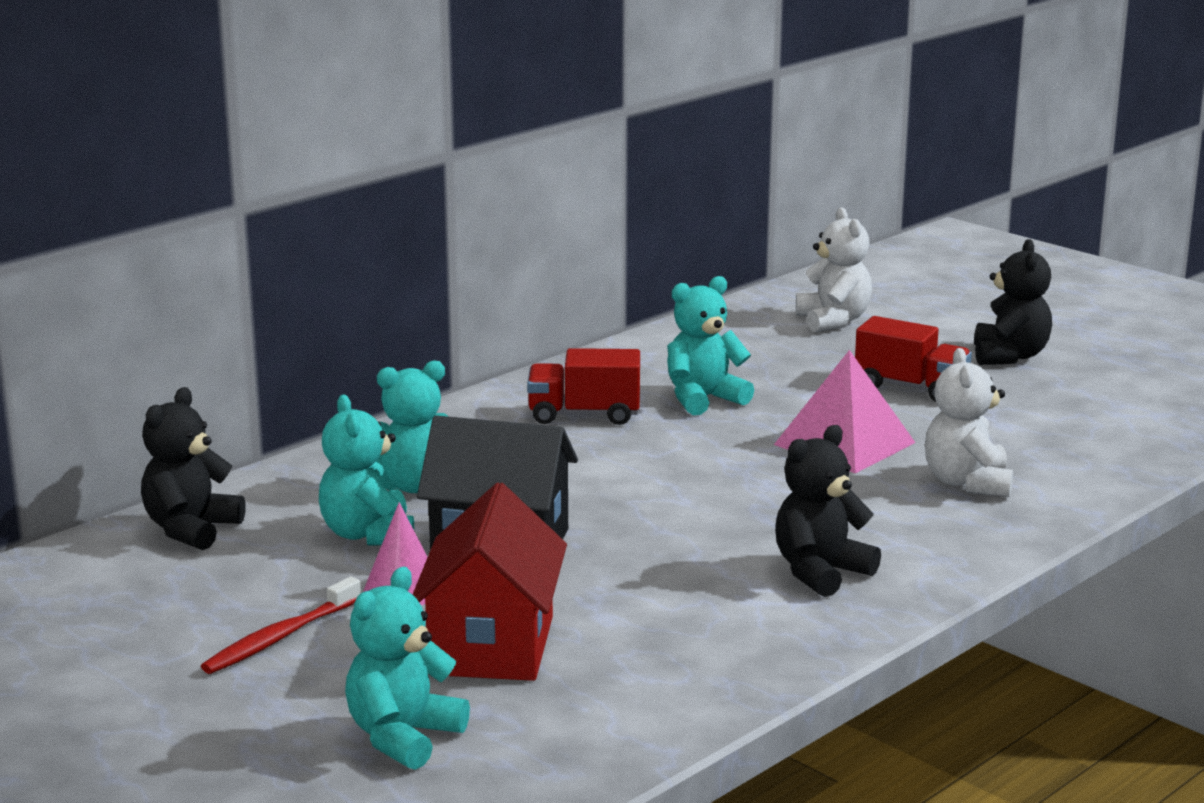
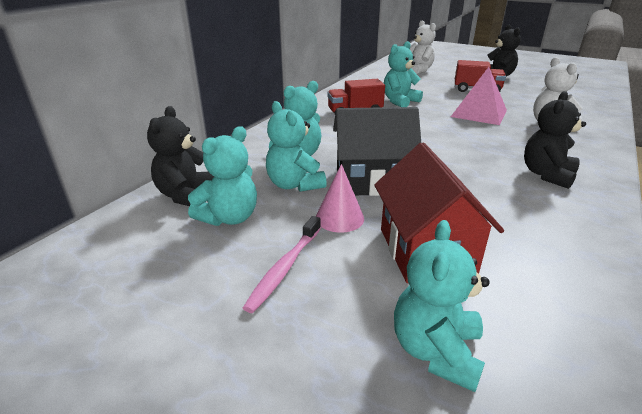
camera: 15 degrees left, 10 degrees up
(239, 568) = (229, 217): none -> turquoise teddy bear
(280, 637) = (284, 268): red toothbrush -> pink toothbrush

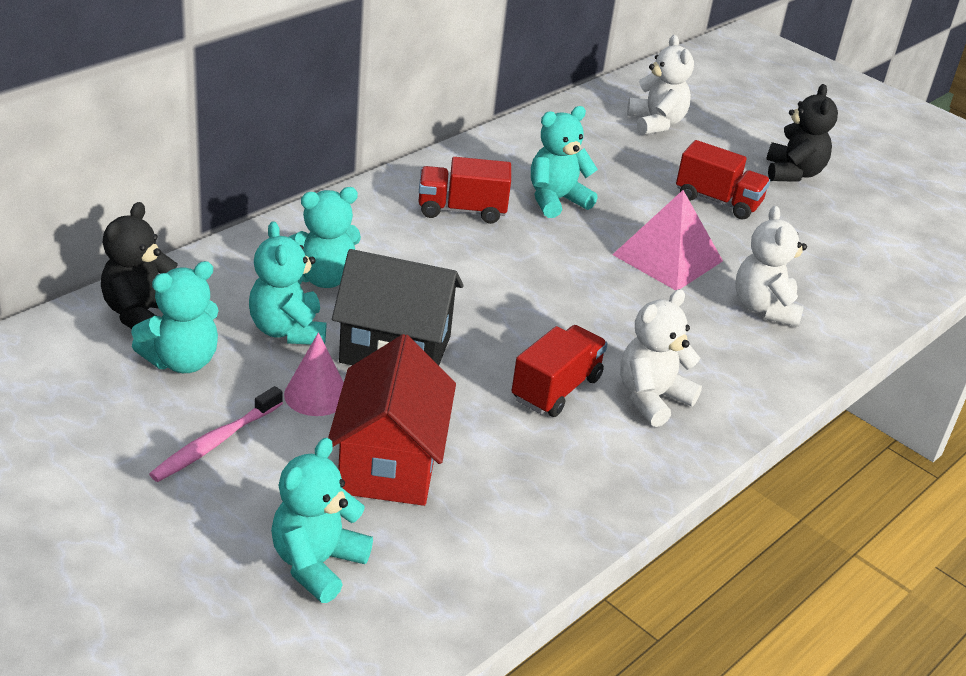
camera: 10 degrees right, 5 degrees up
(488, 181) = (556, 389): none -> red truck
(547, 175) = (651, 398): black teddy bear -> white teddy bear

